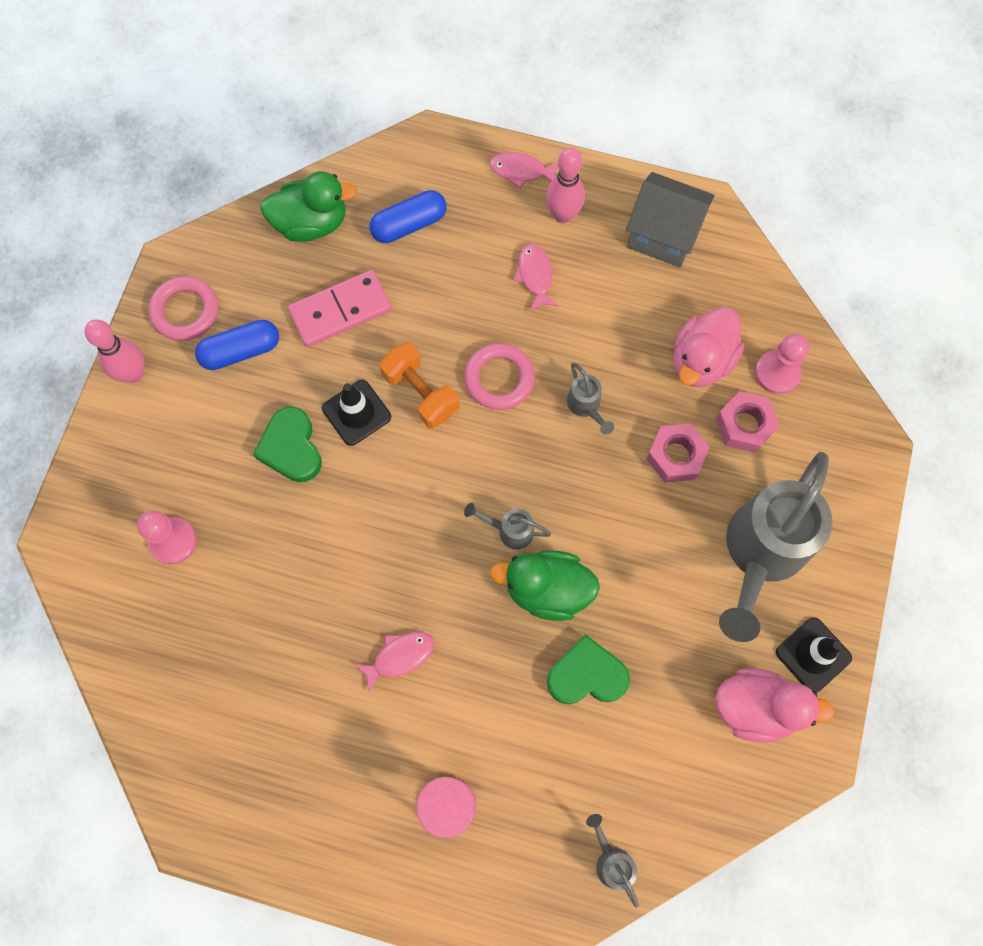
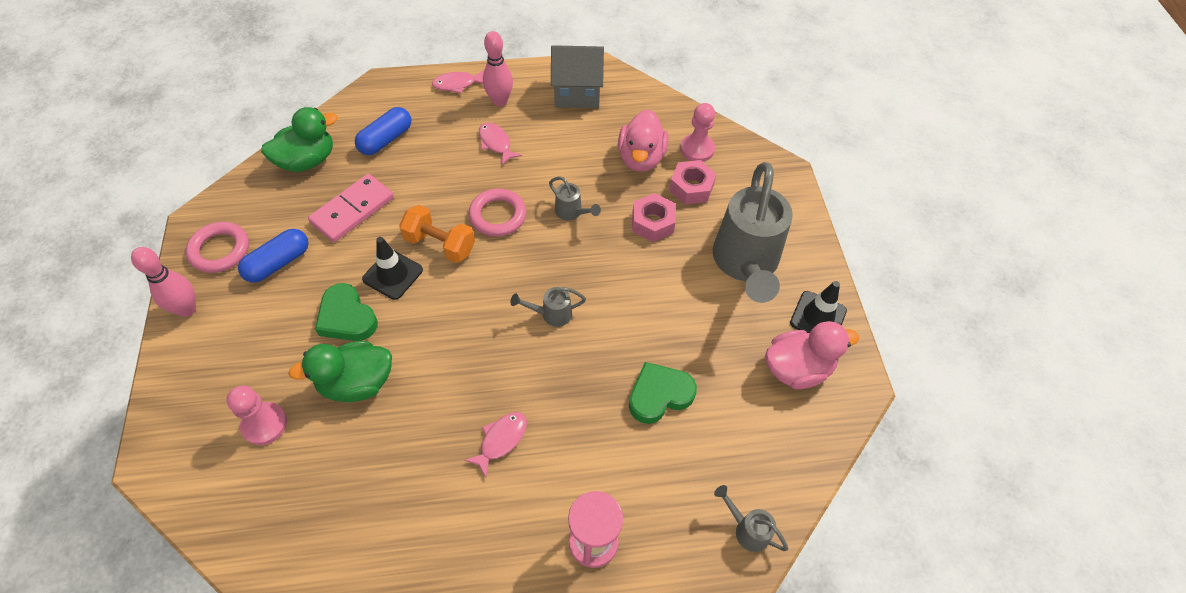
camera: 25 degrees left, 15 degrees down
(547, 590) = (599, 345): green duck -> green duck (357, 383)

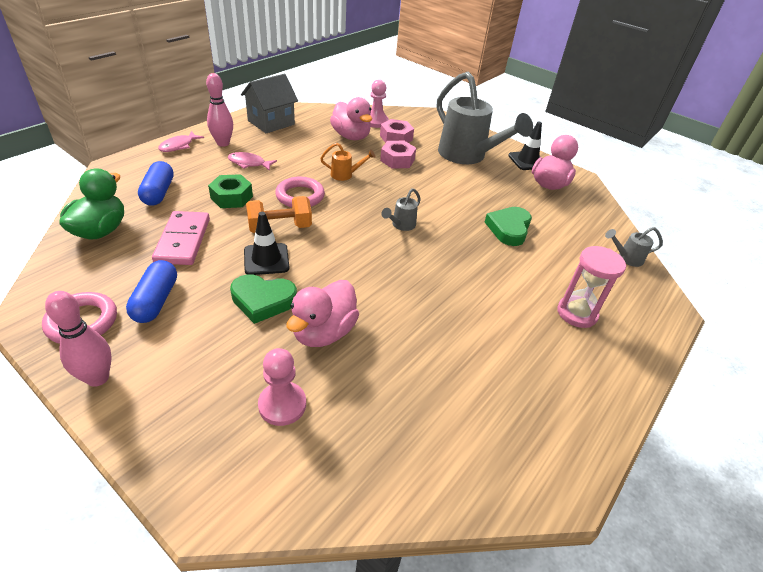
camera: 45 degrees left, 15 degrees down
(357, 383) = (323, 332): green duck -> pink duck
(437, 181) = (231, 197): none -> green nut
(501, 440) = (460, 300): pink fish -> none
(572, 213) = (345, 175): grey watering can -> orange watering can

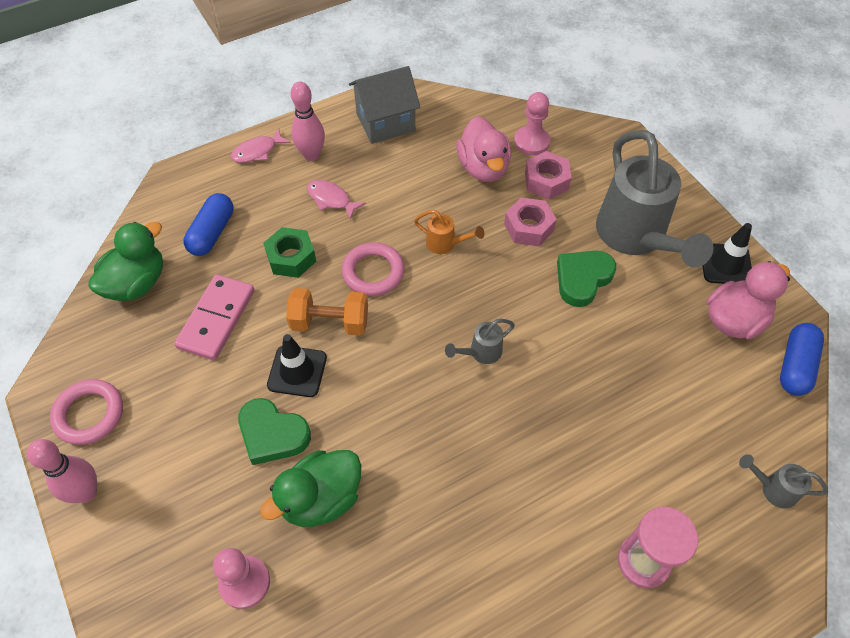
camera: 25 degrees right, 15 degrees up
(156, 301) = (164, 404): blue capsule -> blue capsule (795, 366)
(323, 332) = (321, 499): pink duck -> green duck
(509, 229) = (626, 393): green heart -> green heart (582, 279)

